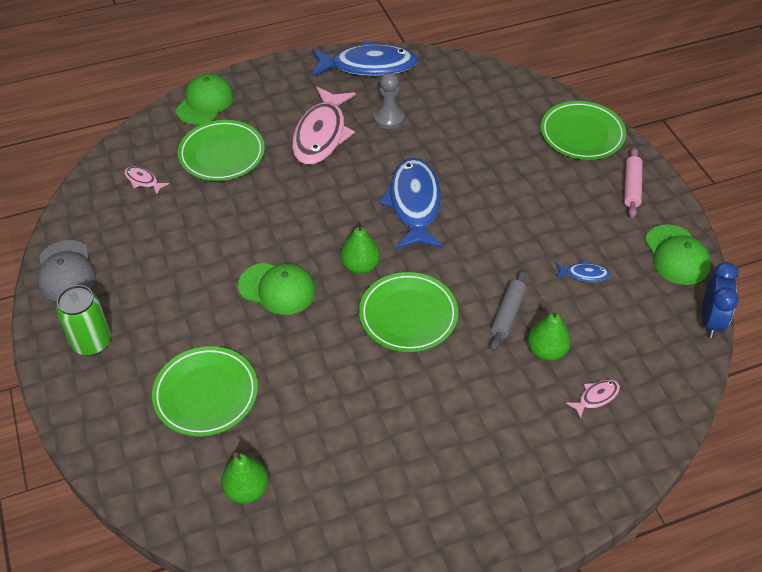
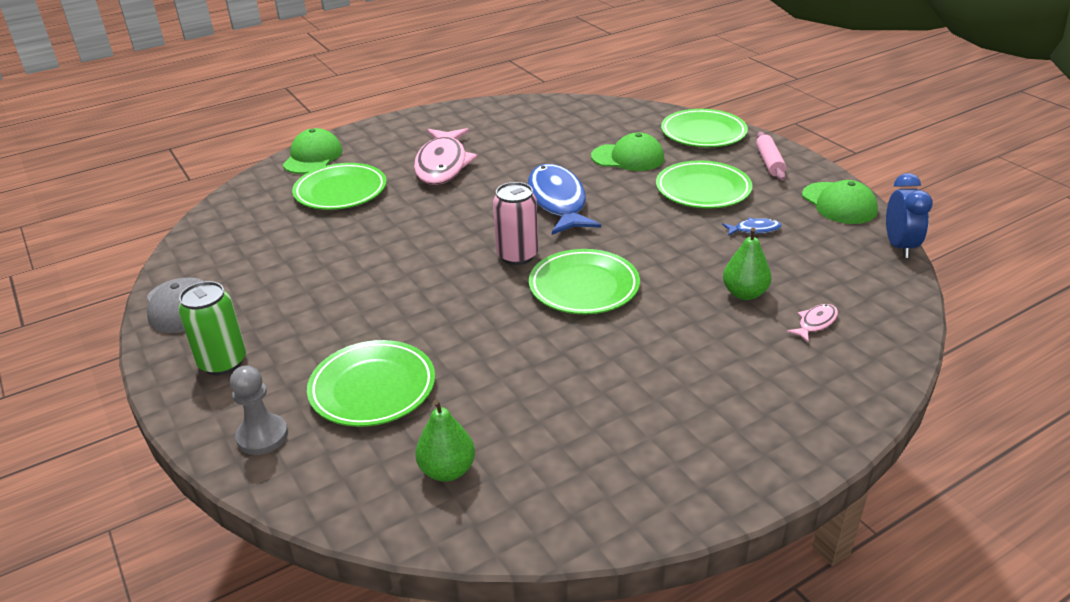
camera: 10 degrees left, 15 degrees down
(143, 180) = (258, 222): pink fish -> none
(277, 288) = (431, 286): green cap -> green cap (628, 157)
(360, 266) = (517, 255): green pear -> pink can
(368, 66) = (474, 113): blue fish -> none
(389, 118) = (508, 145): grey pawn -> grey pawn (262, 436)
(507, 314) = (690, 271): grey rolling pin -> none
(554, 213) = (703, 190): none -> green plate

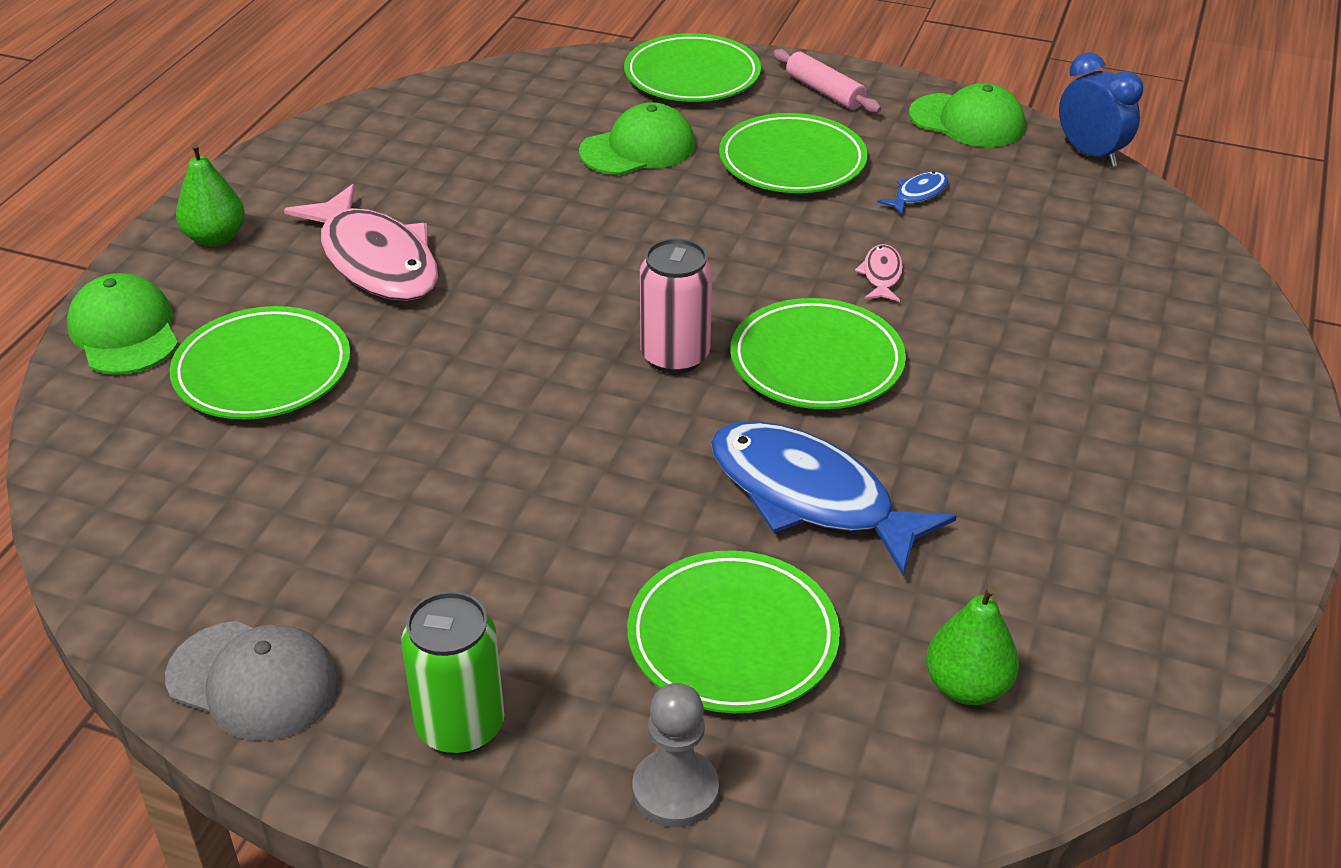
camera: 40 degrees left, 5 degrees up
(557, 201) = (626, 253): blue fish -> blue fish (810, 497)
(744, 293) = (1006, 285): green pear -> green pear (215, 238)
(815, 323) = (1119, 289): pink fish -> pink fish (881, 275)

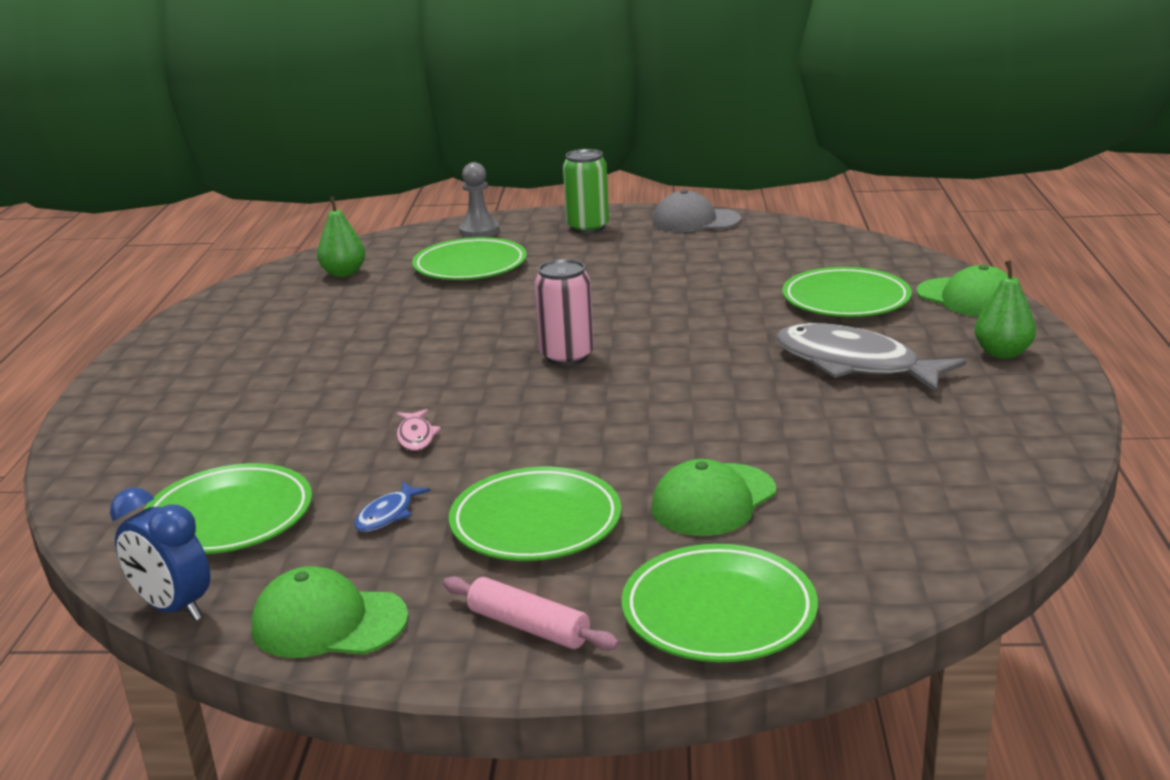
camera: 165 degrees right, 15 degrees down
(375, 260) = (854, 364): pink fish -> grey fish
(810, 497) = (443, 314): blue fish -> none
(816, 362) = (458, 373): green plate -> green plate (229, 517)

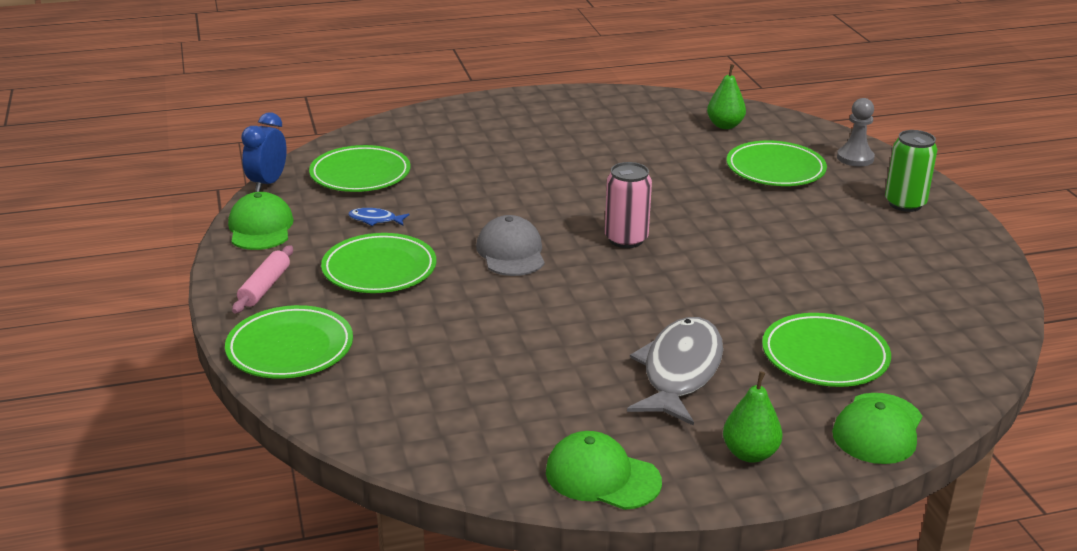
camera: 70 degrees right, 5 degrees up
(416, 437) = (476, 208): pink fish -> none
(695, 221) = (970, 254): grey cap -> grey cap (511, 252)
(713, 500) = (425, 330): green cap -> green cap (602, 476)

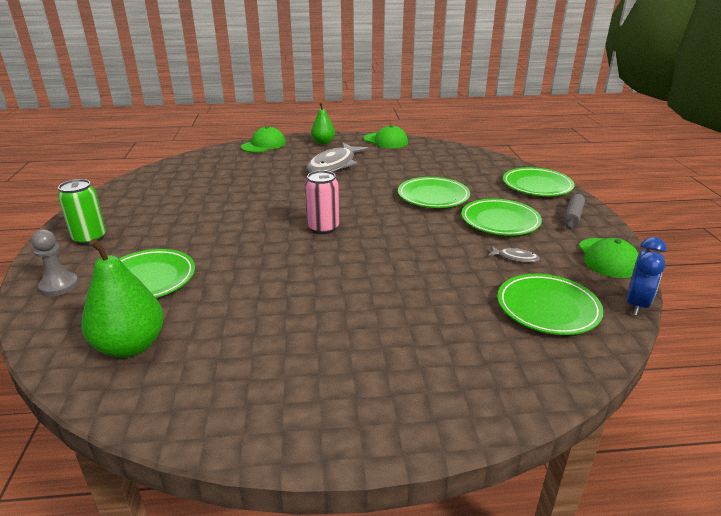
camera: 170 degrees left, 0 degrees up
(265, 287) = (573, 216): pink rolling pin -> grey rolling pin
(375, 220) = (515, 258): blue fish -> grey fish
(511, 252) = (408, 225): grey cap -> none
(725, 125) = (130, 346): green pear -> green pear, size x1.61
(825, 356) = (258, 166): green plate -> green plate (433, 196)

